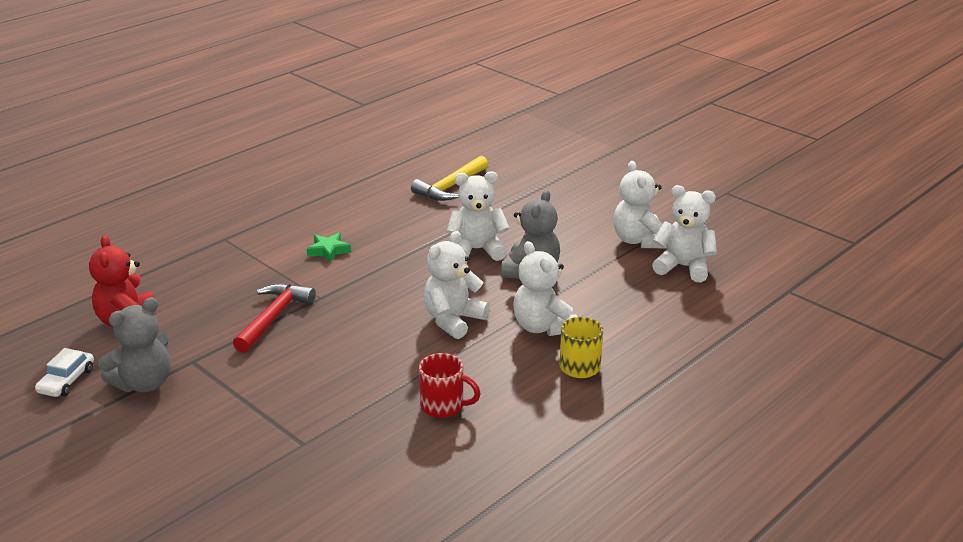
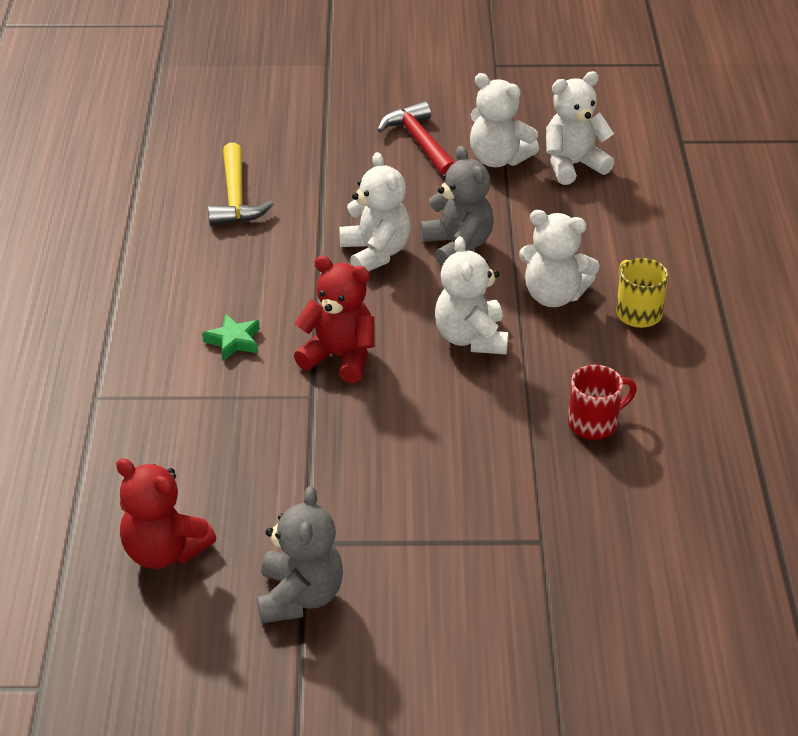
camera: 45 degrees left, 10 degrees up
(66, 381) = (216, 653): white car -> none
(273, 318) = (305, 446): red hammer -> red hammer (420, 143)
(366, 288) = (339, 357): none -> red teddy bear
(477, 250) = (375, 253): white teddy bear -> white teddy bear turned 120 degrees clockwise

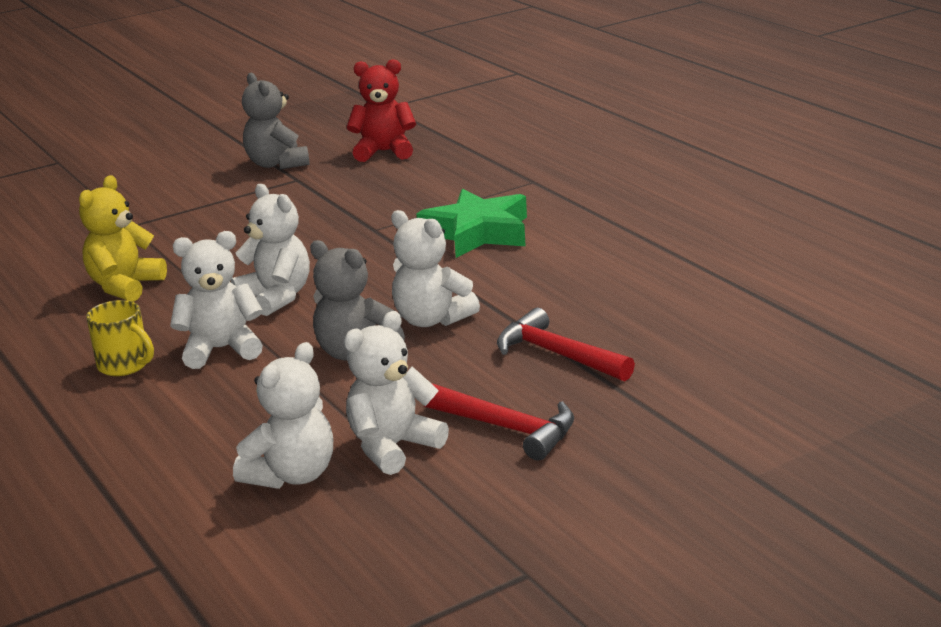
camera: 150 degrees right, 15 degrees down
(233, 341) = (477, 233): green star -> green star, size x2.07
(235, 197) = (629, 310): yellow hammer -> none
(328, 182) = (558, 355): none -> red hammer
(339, 357) = (379, 252): red teddy bear -> none
(498, 159) = (393, 447): white teddy bear -> white teddy bear turned 45 degrees counterclockwise
(595, 423) = (125, 286): red mug -> yellow teddy bear

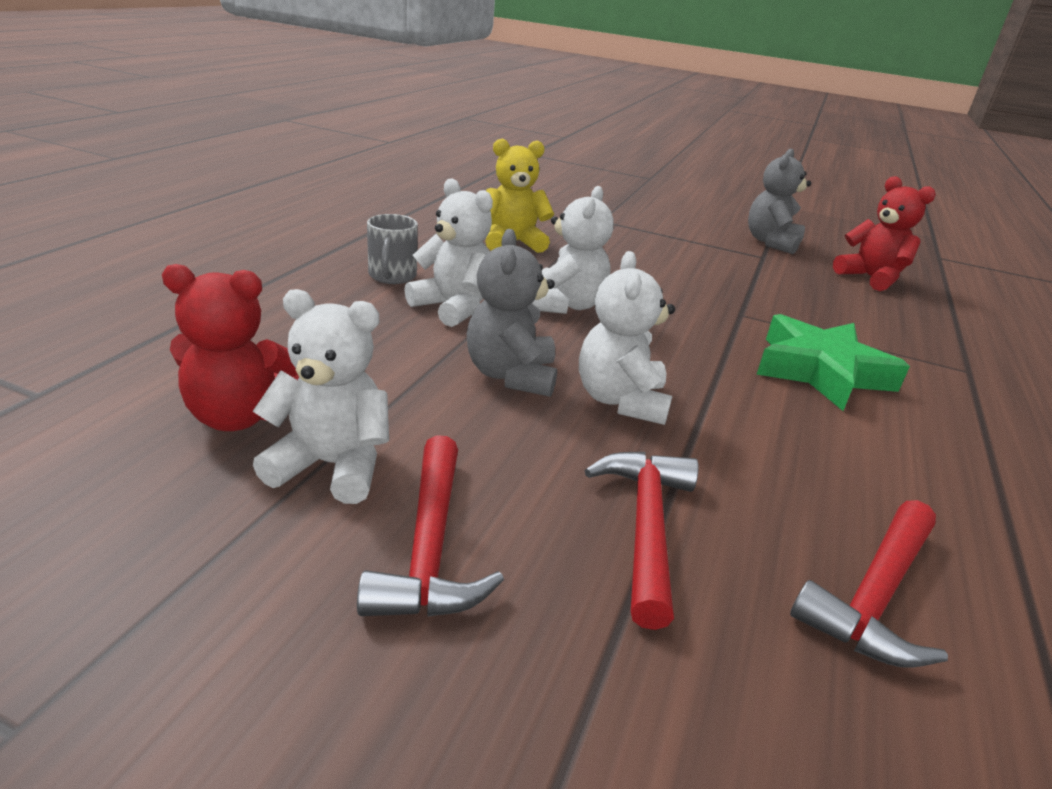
camera: 50 degrees right, 5 degrees up
(125, 365) = (392, 276): yellow mug -> grey mug
(292, 475) = (239, 416): white teddy bear -> red teddy bear
(665, 309) = (874, 595): none -> red hammer

